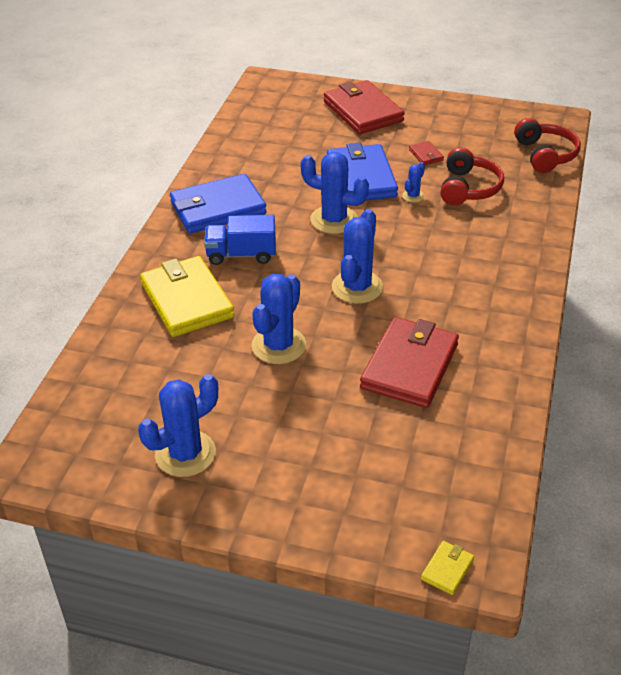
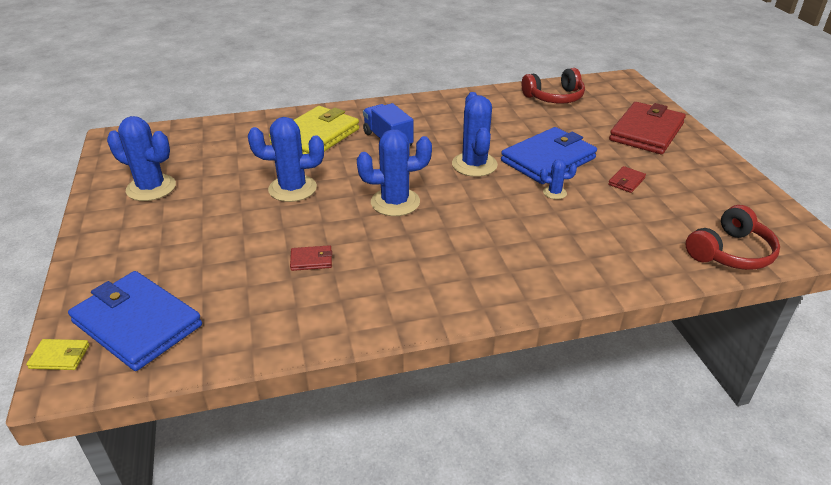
camera: 60 degrees right, 5 degrees down
(217, 208) = (434, 114): blue wallet -> blue wallet (137, 324)
(409, 366) = (311, 260): red wallet -> red wallet, size x0.41
(468, 188) = (605, 219): red headphones -> red headphones (554, 97)

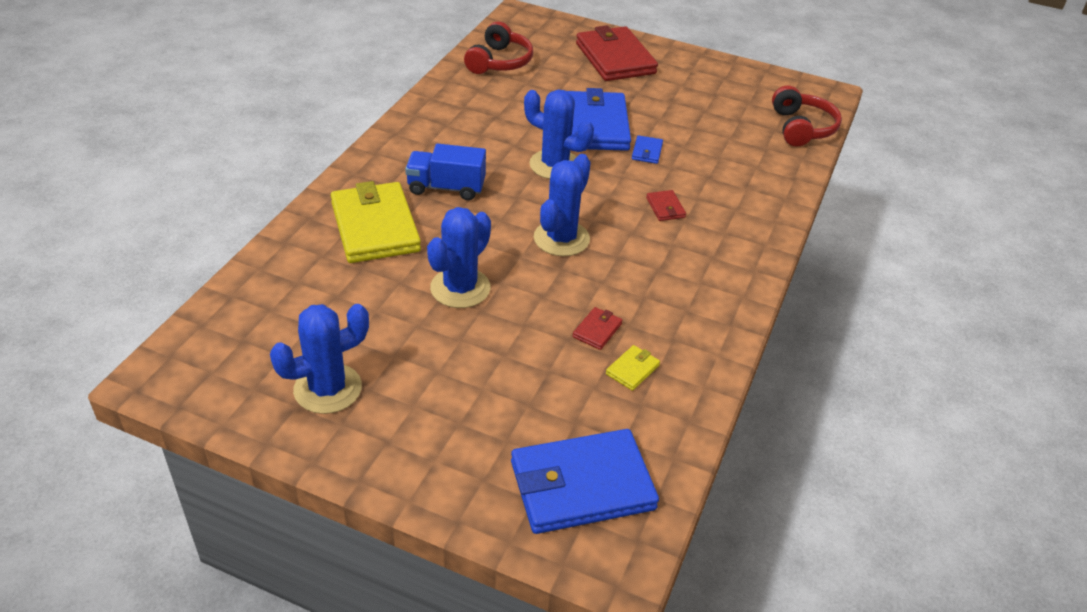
camera: 55 degrees left, 5 degrees up
(60, 356) = (582, 560): yellow wallet -> yellow wallet (632, 370)
(554, 193) = (647, 152): blue cactus -> blue wallet
(626, 181) = (671, 111): red wallet -> red wallet (665, 208)

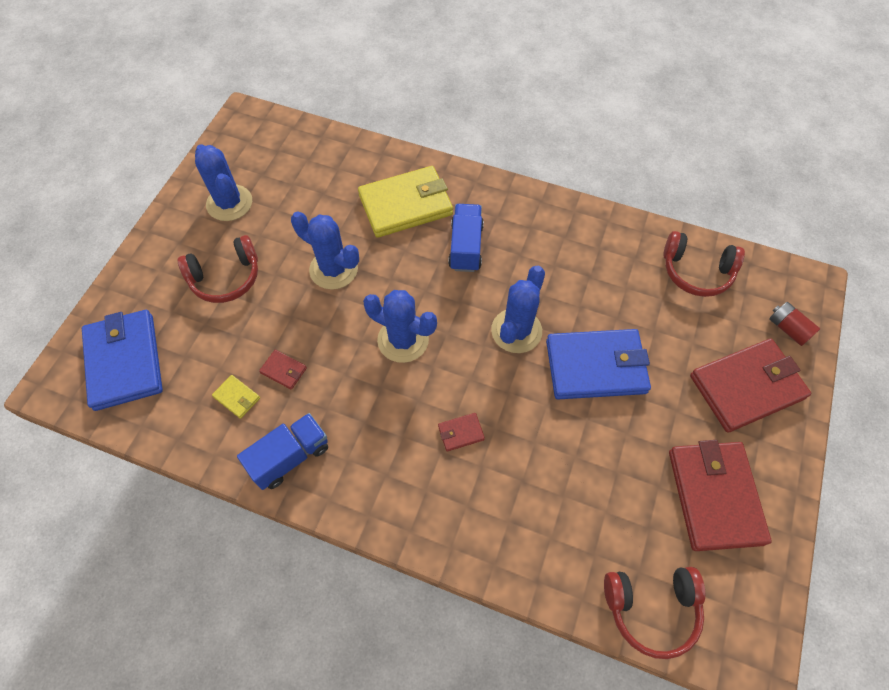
camera: 90 degrees right, 20 degrees up
(458, 387) = (226, 277): none -> red headphones
(561, 31) = (788, 329): none -> red battery
(647, 152) = (557, 417): blue wallet -> none
(701, 324) = (290, 457): none -> blue truck
(709, 88) = (714, 496): none -> red wallet

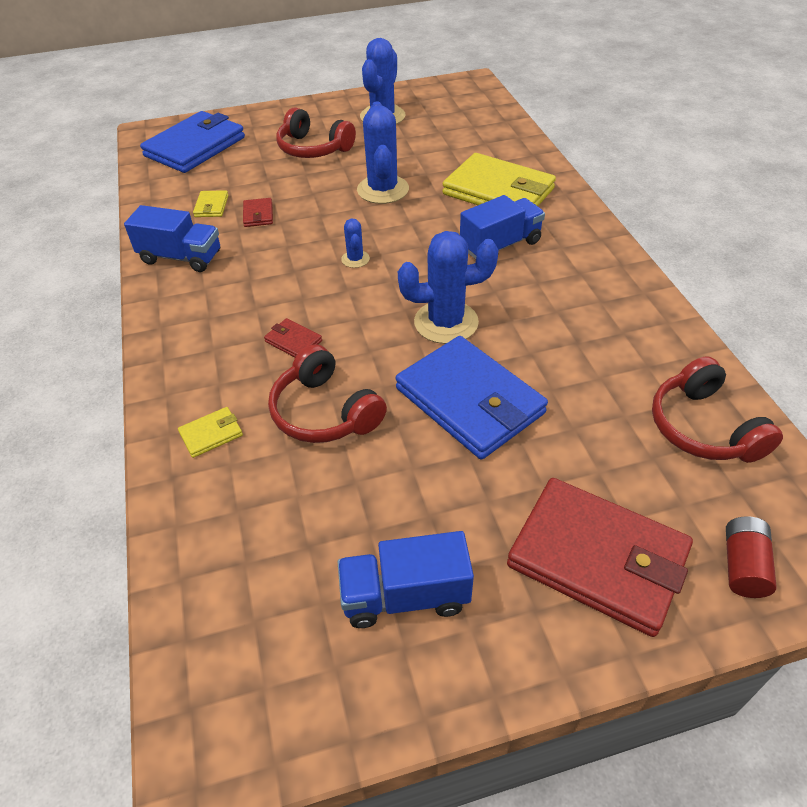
camera: 55 degrees right, 15 degrees down
(403, 340) = (355, 259): blue cactus -> blue cactus, size x0.49
(515, 536) = (211, 434): none -> yellow wallet
(651, 608) = (206, 597): red headphones -> red headphones (325, 412)
(714, 496) = (405, 596): red wallet -> blue truck

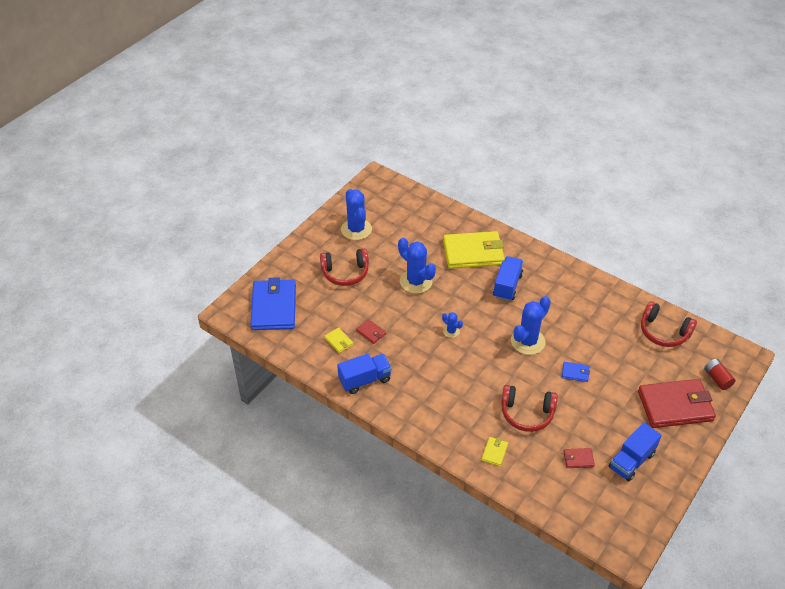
camera: 40 degrees left, 0 degrees up
(293, 341) = (475, 390): red wallet -> red wallet (578, 459)
(469, 401) = (575, 373): blue wallet -> blue wallet, size x0.41

